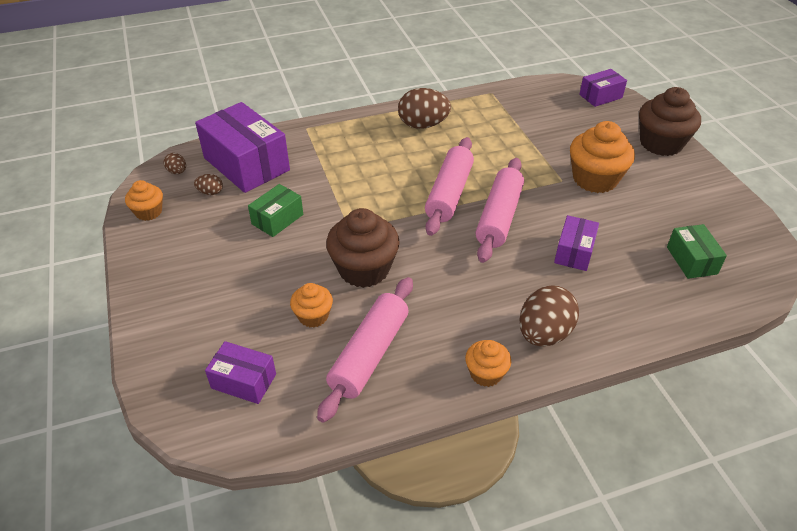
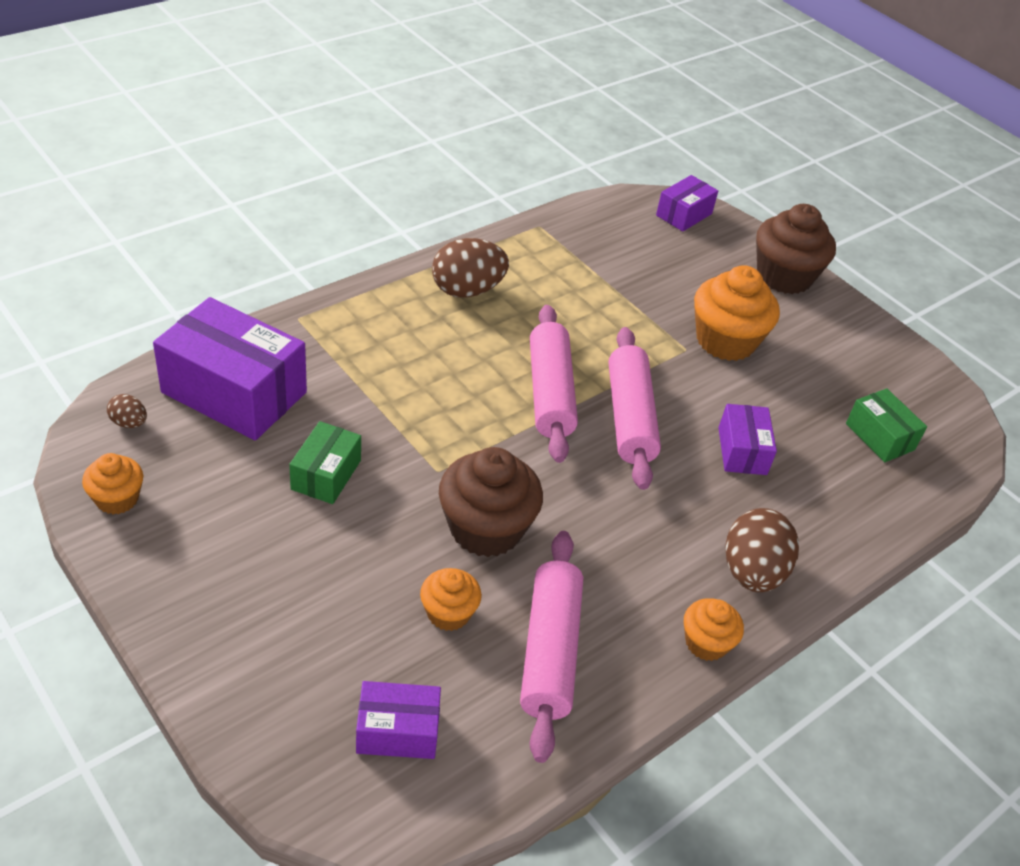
camera: 25 degrees left, 0 degrees up
(210, 192) = (201, 449): brown egg -> none

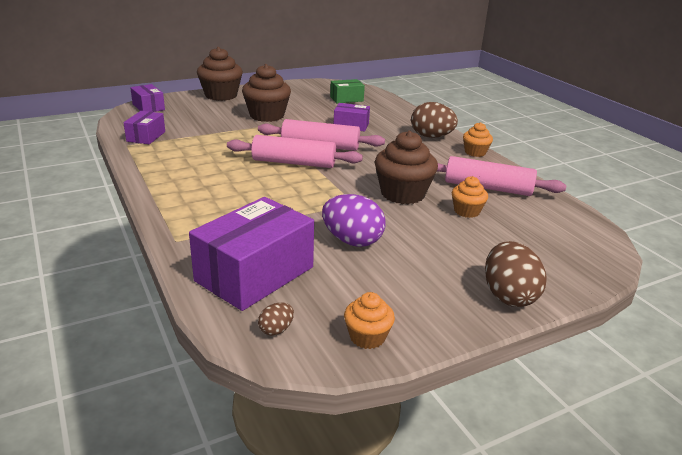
camera: 75 degrees left, 15 degrees down
(326, 475) = (352, 241): green box -> purple egg
(397, 731) = (551, 234): purple box -> purple box (146, 136)
(467, 290) = (181, 175): brown egg -> brown egg (508, 296)
(725, 341) = (267, 115): orange cupcake -> brown cupcake

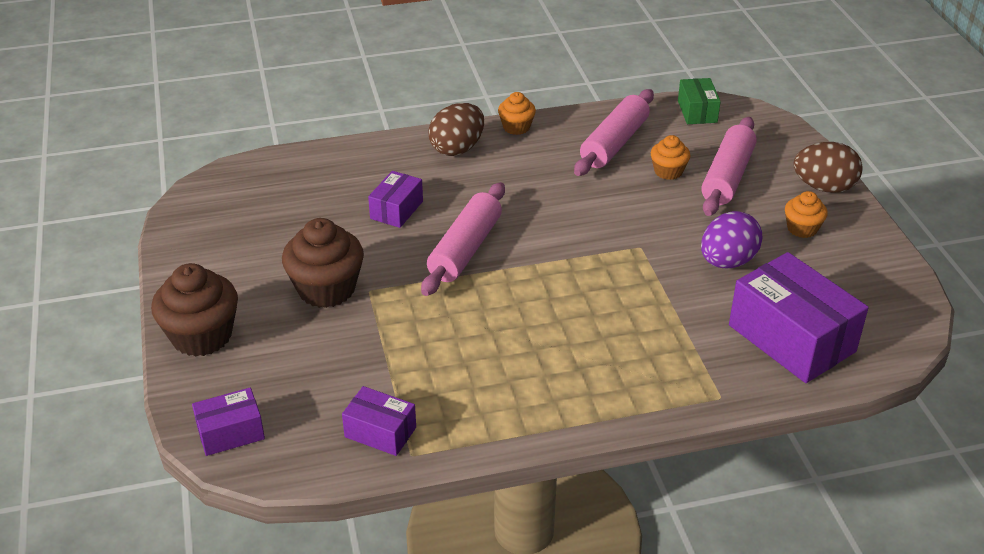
camera: 75 degrees left, 10 degrees up
(276, 330) = (882, 332): brown egg -> none
(294, 163) = (518, 280): pink rolling pin -> pink rolling pin (727, 177)
(346, 99) = (279, 196): green box -> green box (697, 111)
(367, 337) = (887, 279): orange cupcake -> orange cupcake (802, 228)
(402, 194) = (622, 206): brown cupcake -> none

